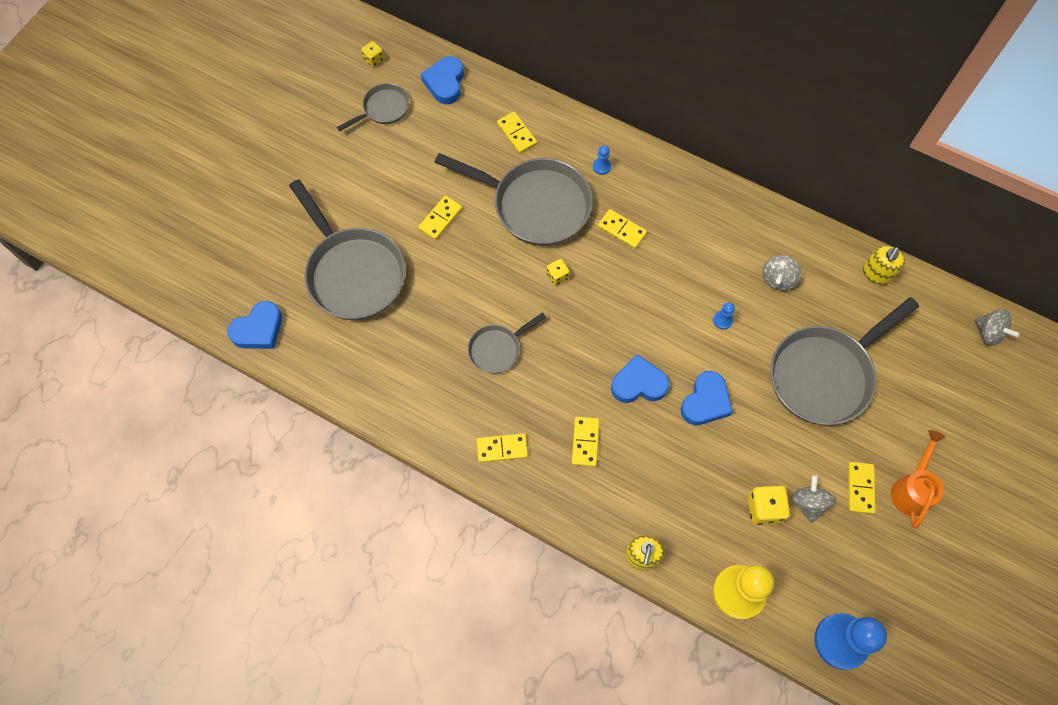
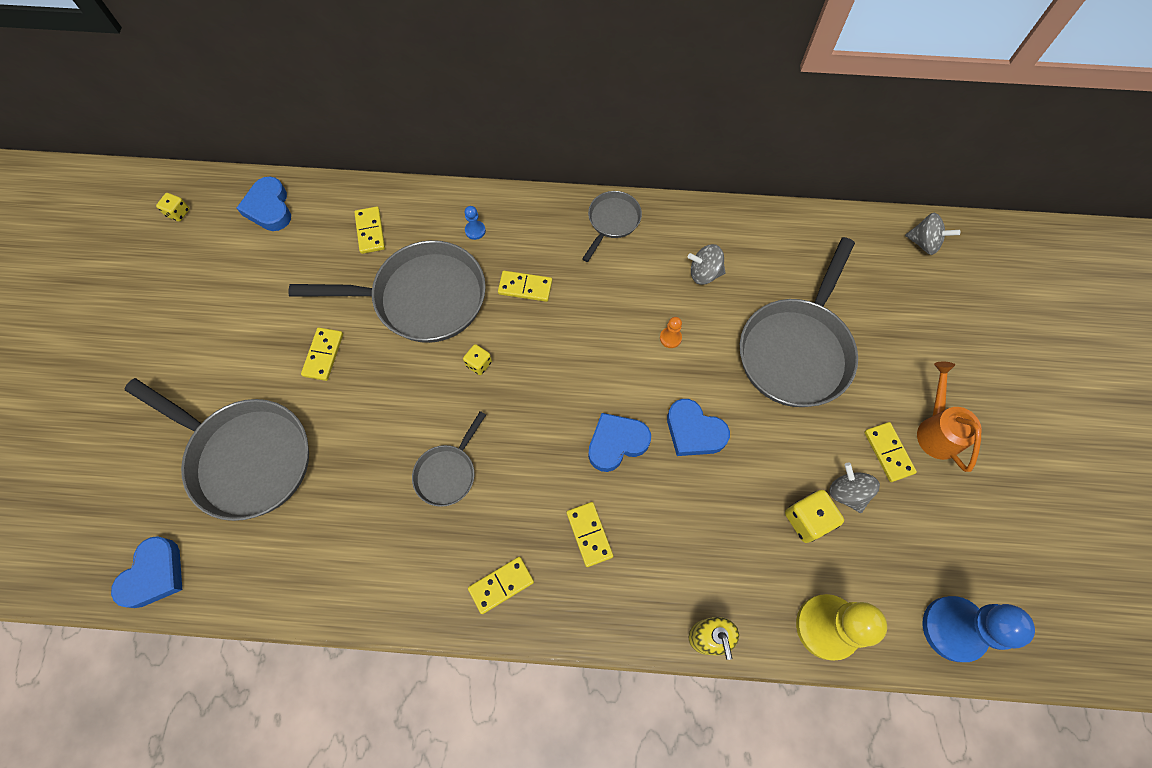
camera: 25 degrees left, 0 degrees up
(383, 109) = (210, 261): grey pan -> grey pan (612, 221)
(517, 134) = (370, 231): yellow domino -> yellow domino turned 45 degrees clockwise
(705, 402) = (694, 431): blue heart -> blue heart turned 120 degrees clockwise
(722, 320) = (670, 338): blue pawn -> orange pawn
(778, 279) = (704, 273): grey spinning top -> grey spinning top turned 90 degrees clockwise
(877, 273) = (794, 229): yellow soap dispenser -> none

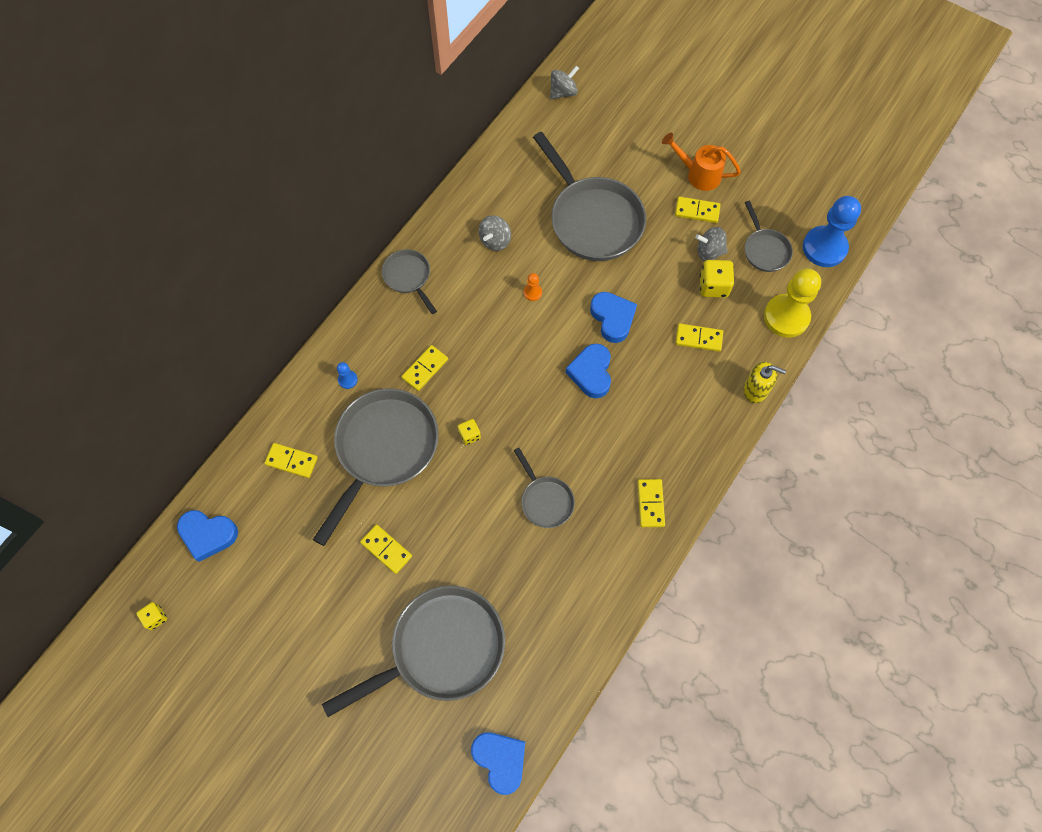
camera: 60 degrees left, 0 degrees up
(589, 534) = (647, 426): yellow domino -> yellow domino (698, 338)
(694, 431) = (612, 318): blue heart -> blue heart turned 90 degrees counterclockwise
(896, 556) = (765, 250): none -> grey pan

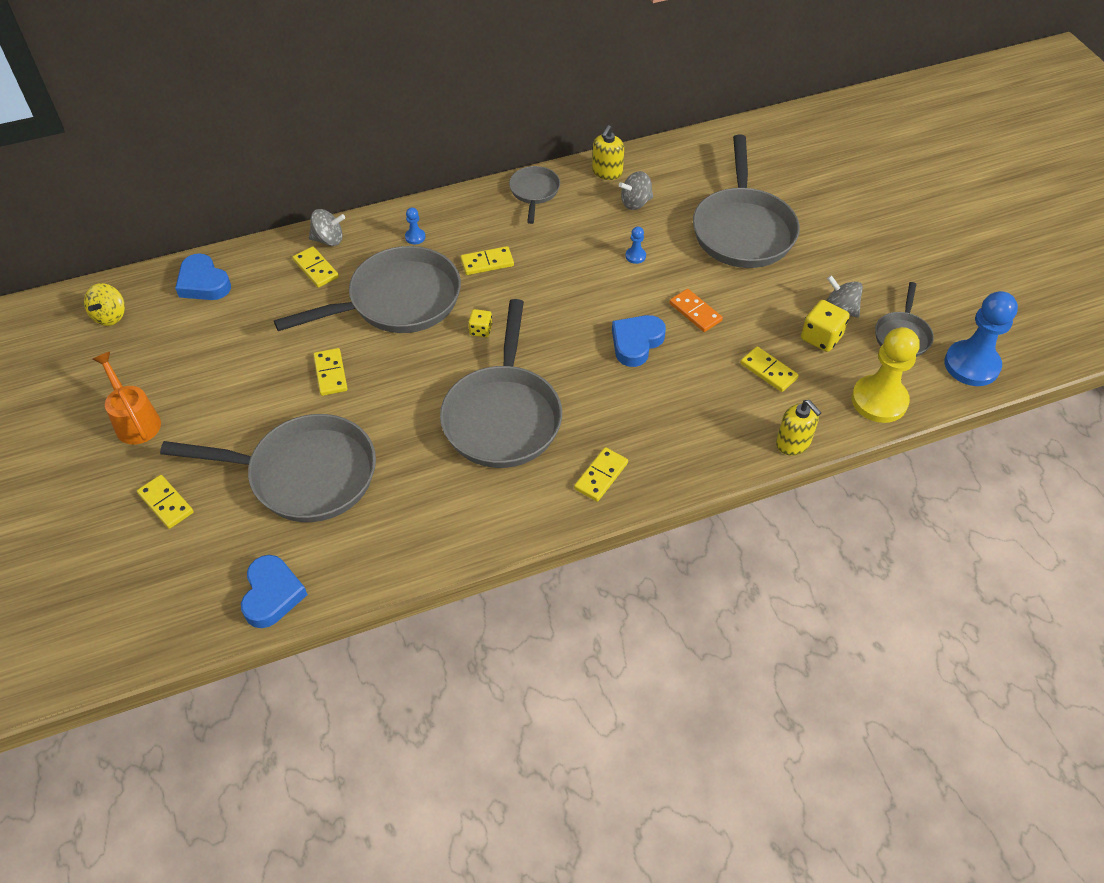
camera: 35 degrees right, 15 degrees down
(155, 617) = (110, 316): yellow dice -> yellow spinning top
(451, 223) = (607, 172): none -> yellow soap dispenser
(532, 292) = (635, 256): orange pawn -> blue pawn
(545, 500) = (503, 416): grey pan -> grey pan, size x1.99
(563, 92) = (797, 127): grey spinning top -> grey spinning top (329, 239)
(612, 318) = (695, 312): blue heart -> orange domino
(697, 211) = (855, 271): yellow domino -> yellow domino (166, 503)
(698, 174) = (882, 245): orange watering can -> orange watering can (135, 421)

